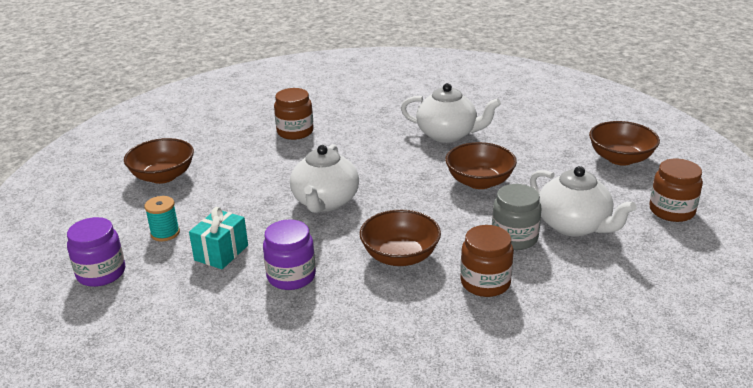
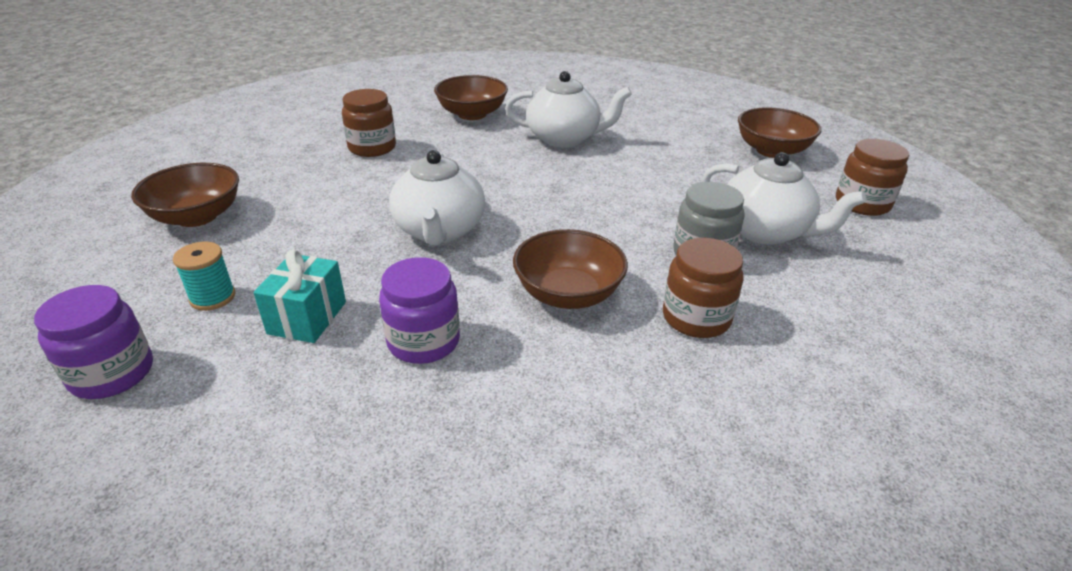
camera: 15 degrees left, 5 degrees up
(479, 182) = (626, 189): brown bowl -> brown bowl (472, 114)

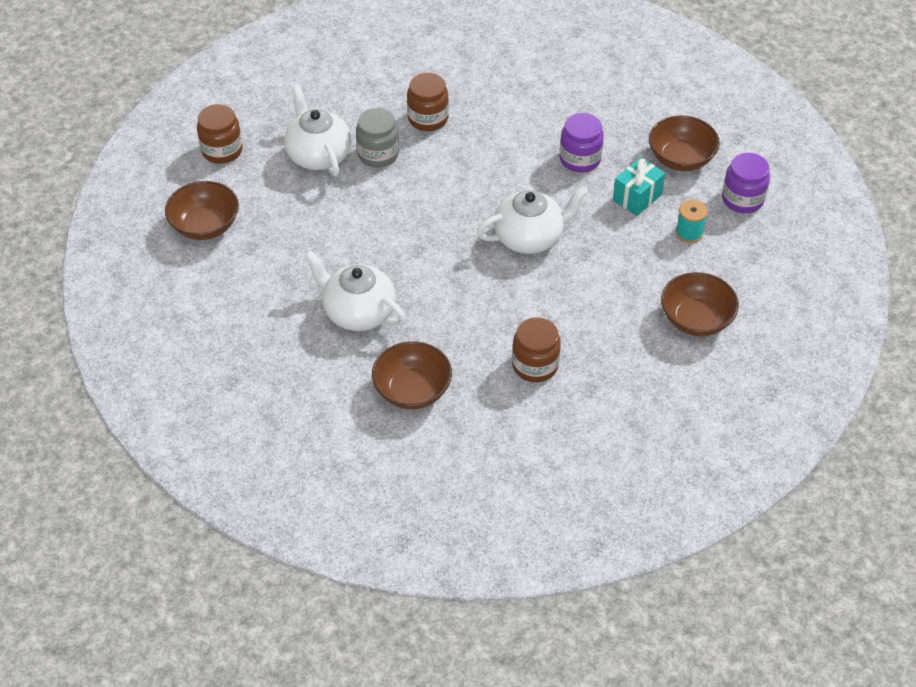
camera: 150 degrees left, 15 degrees up
(439, 231) = (530, 237): white teapot -> white teapot turned 45 degrees clockwise
(568, 294) = (483, 158): brown bowl -> brown bowl (681, 158)

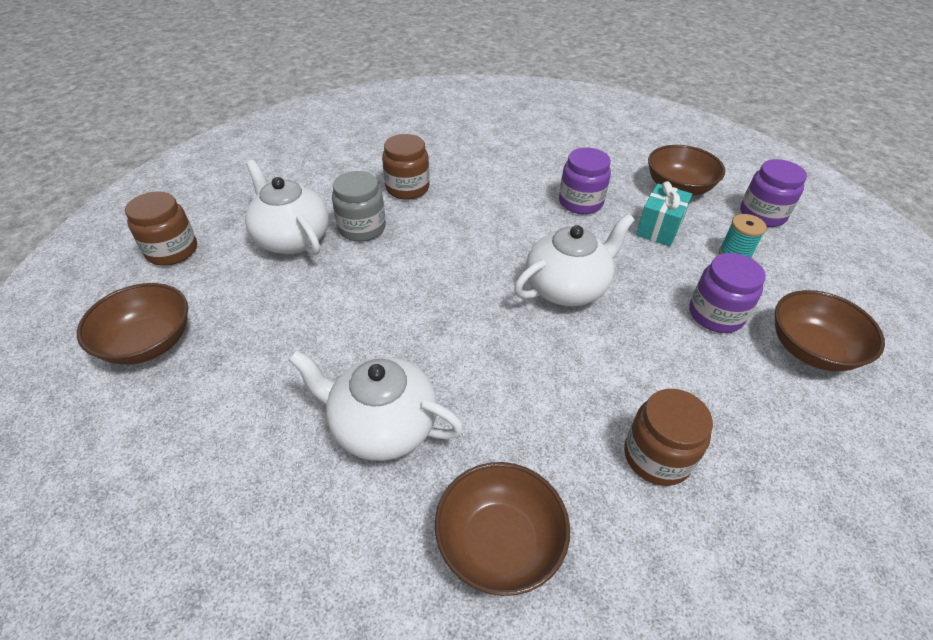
camera: 15 degrees left, 5 degrees down
(638, 280) = (715, 315): none -> purple jar

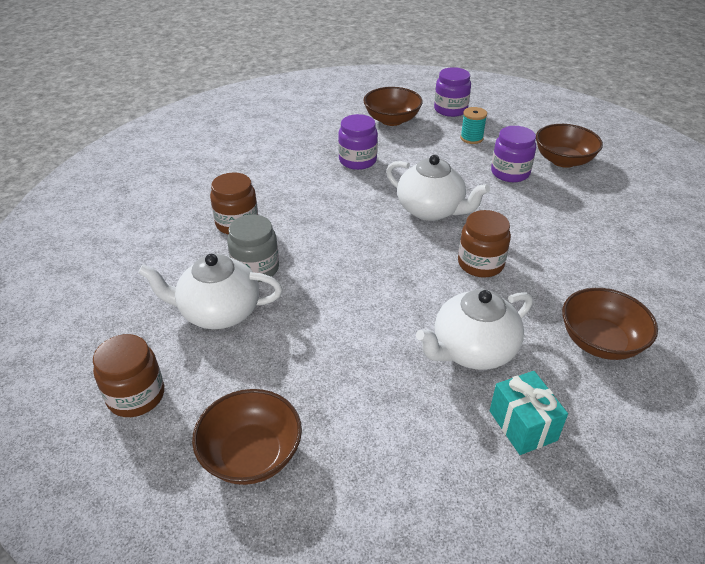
camera: 50 degrees left, 5 degrees down
(567, 288) = (431, 210): white teapot -> white teapot turned 120 degrees clockwise
(657, 456) = (588, 252): brown jar -> brown jar (480, 264)
(658, 229) = (419, 148): turquoise gift -> turquoise gift (522, 425)

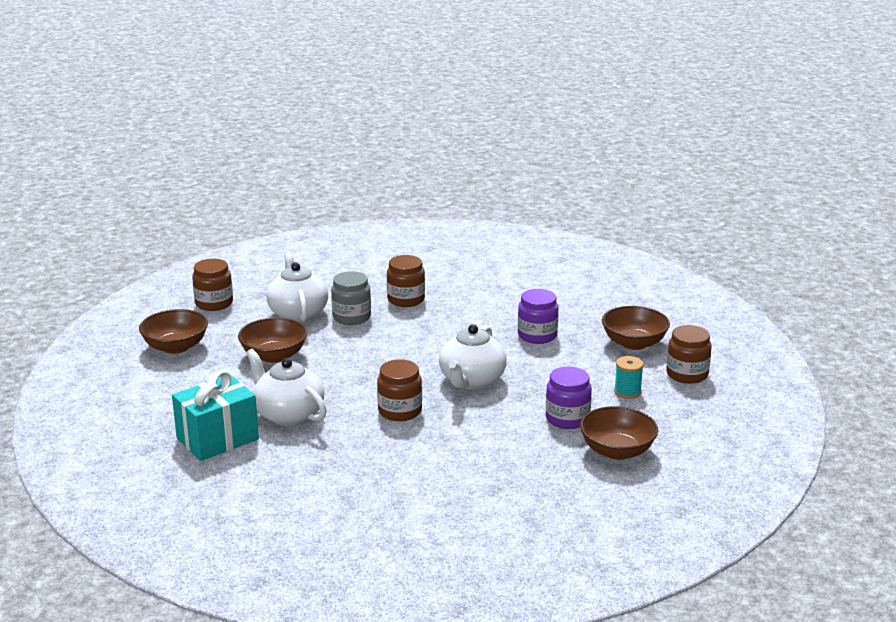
camera: 75 degrees right, 15 degrees down
(450, 109) = (687, 374): purple jar -> brown jar
(522, 425) = (217, 439): turquoise gift -> turquoise gift, size x1.53
(600, 341) = (316, 472): brown bowl -> brown bowl (274, 356)

